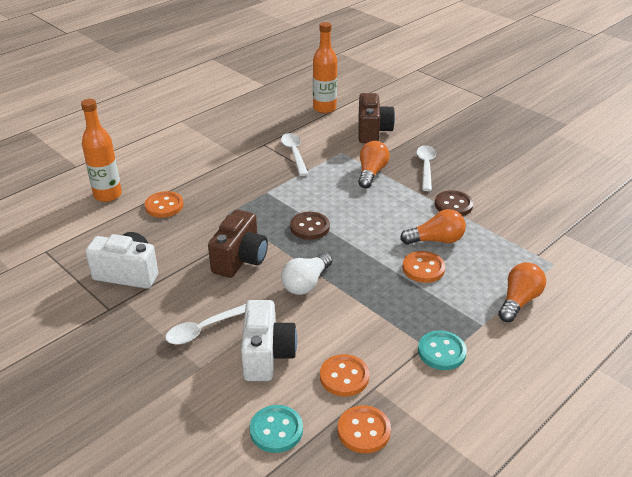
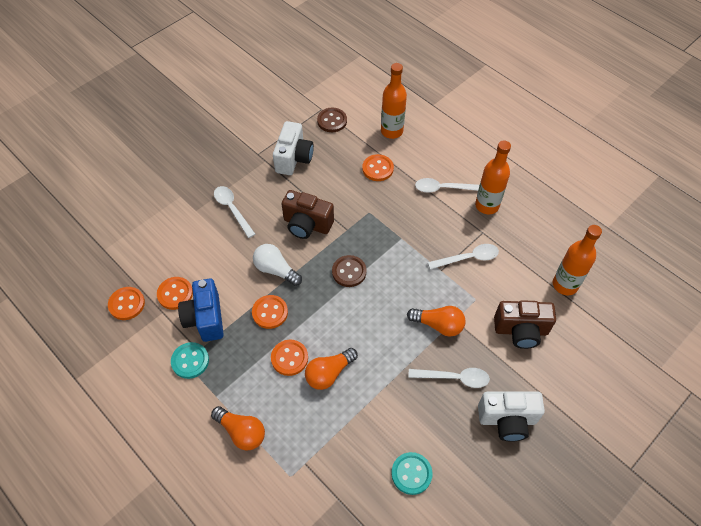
camera: 90 degrees right, 20 degrees up
(203, 164) = (443, 188): none -> white spoon
(231, 140) = (487, 205): none -> orange bottle
(267, 355) = (202, 247): white camera -> white camera (507, 420)
(276, 430) = (137, 255): turquoise button -> turquoise button (411, 474)
(366, 286) = (270, 312): none -> orange button
(380, 342) = (205, 318): none -> blue camera
(436, 240) = (329, 373): orange light bulb -> orange light bulb turned 60 degrees clockwise
(453, 205) = (385, 396): brown button -> brown button (332, 121)

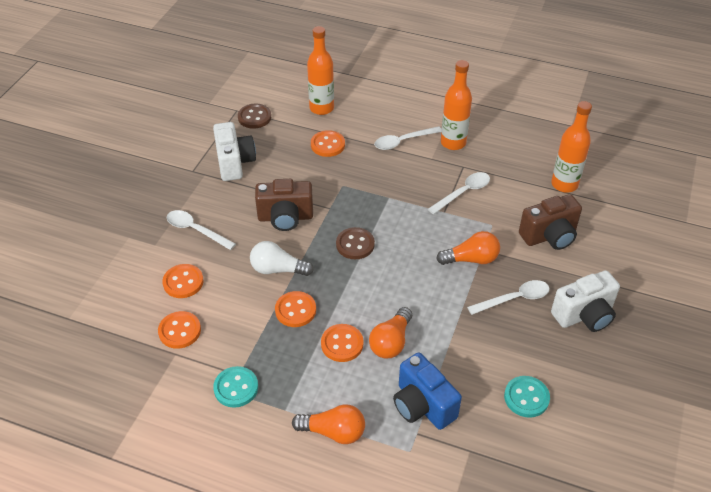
camera: 25 degrees left, 10 degrees down
(127, 304) = (129, 361): orange button -> orange button (183, 282)
(205, 318) = (228, 342): blue camera -> blue camera (422, 405)

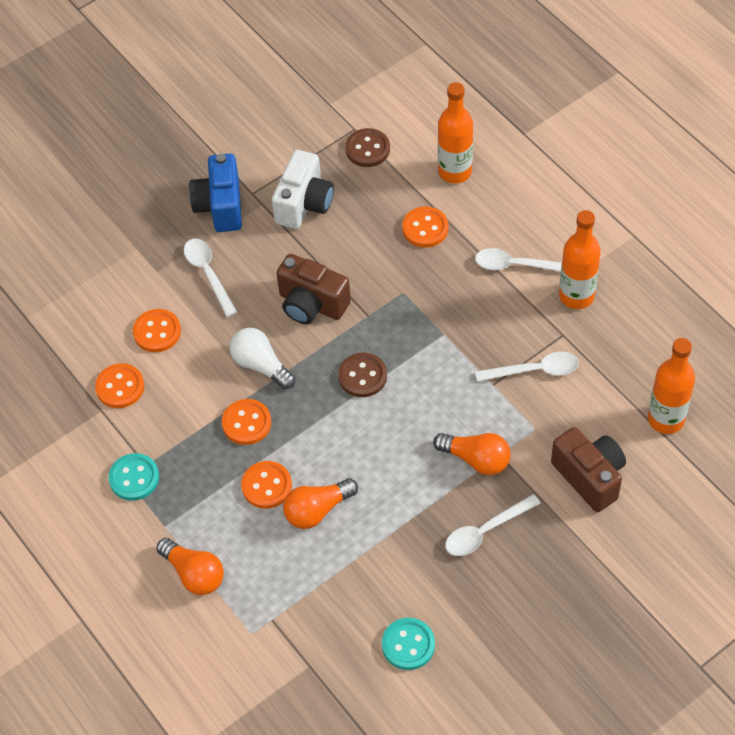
camera: 35 degrees right, 10 degrees up
(422, 405) = (298, 595): blue camera -> blue camera (220, 206)
(514, 299) = (485, 531): white spoon -> white spoon turned 135 degrees clockwise
(549, 236) = (590, 477): brown camera -> brown camera turned 135 degrees counterclockwise
(584, 315) = (547, 591): white camera -> none

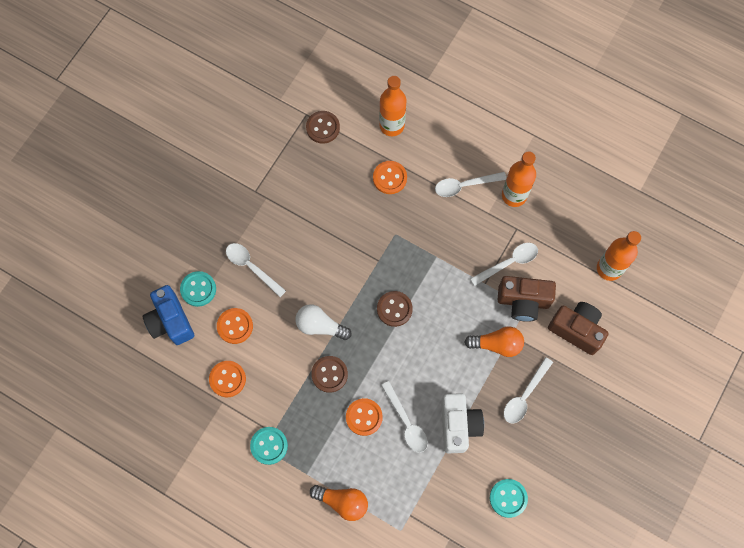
camera: 25 degrees left, 15 degrees up
(133, 278) = (198, 289): none -> turquoise button
(220, 206) = (236, 210): blue camera -> blue camera (170, 321)
(246, 423) = (329, 374): orange button -> brown button
(304, 204) = (296, 187): white camera -> white camera (458, 425)
(311, 304) = (335, 265): brown camera -> brown camera (523, 302)
(317, 510) = (406, 422): orange light bulb -> white spoon

